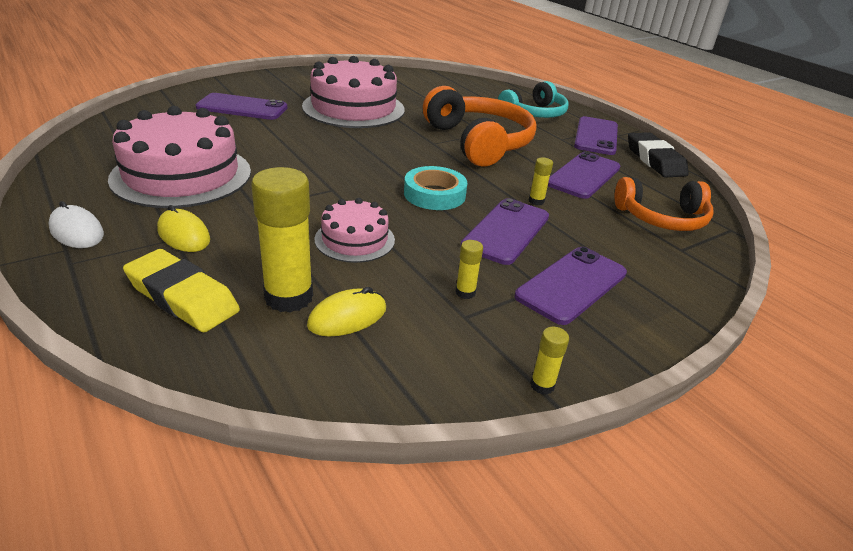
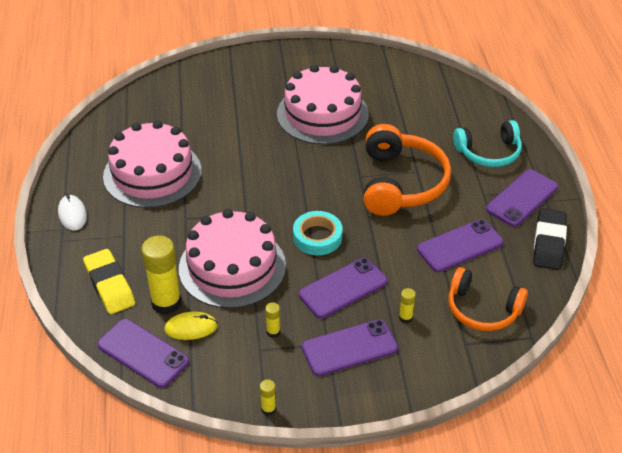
camera: 30 degrees right, 10 degrees up
(184, 235) = (130, 234): yellow mouse -> none
(242, 108) = (230, 97): purple phone -> purple phone (143, 353)
(355, 239) = (232, 267): pink cake -> pink cake, size x1.90
(536, 201) = (392, 264): yellow glue stick -> yellow glue stick (405, 318)

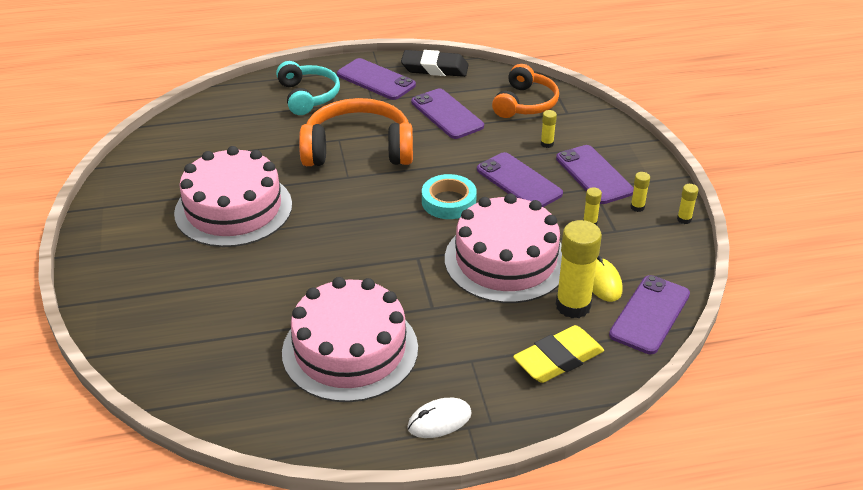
camera: 95 degrees left, 5 degrees down
(293, 374) = (637, 207): none -> yellow glue stick

